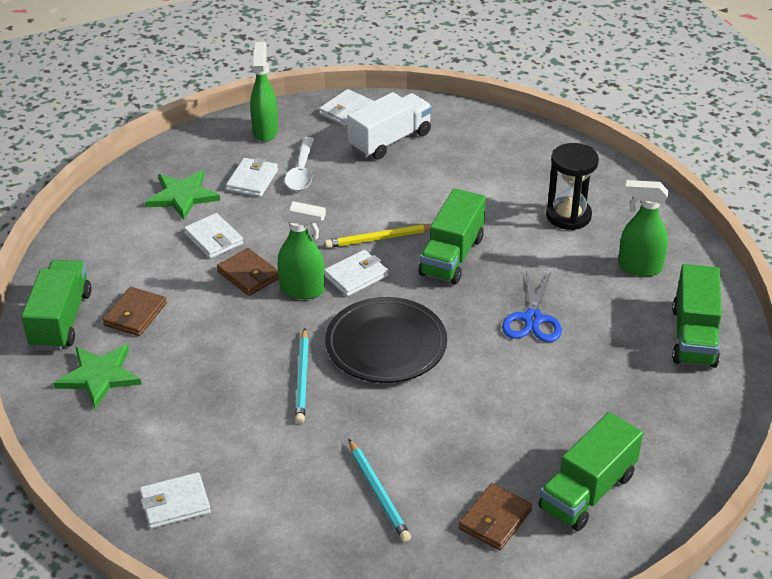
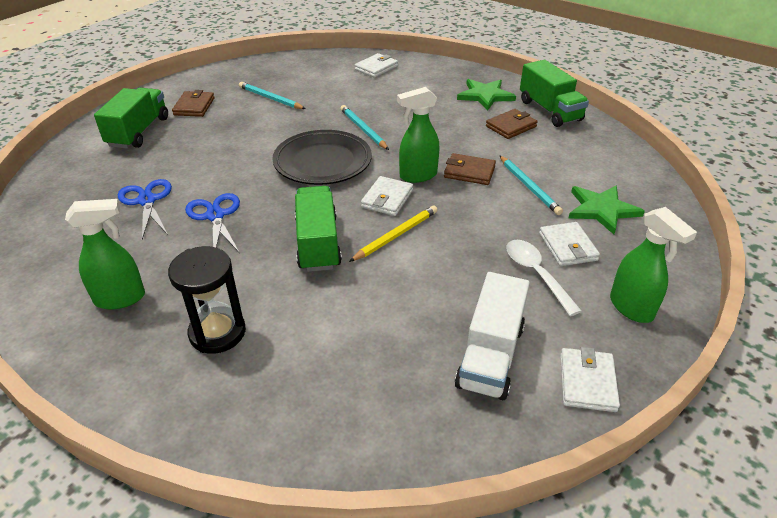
camera: 150 degrees right, 0 degrees up
(135, 314) = (511, 126): brown wallet -> brown wallet turned 60 degrees clockwise
(213, 239) = (528, 187): white wallet -> turquoise pencil
(598, 365) = (147, 201): none -> blue scissors
(693, 336) = (59, 249): green truck -> none

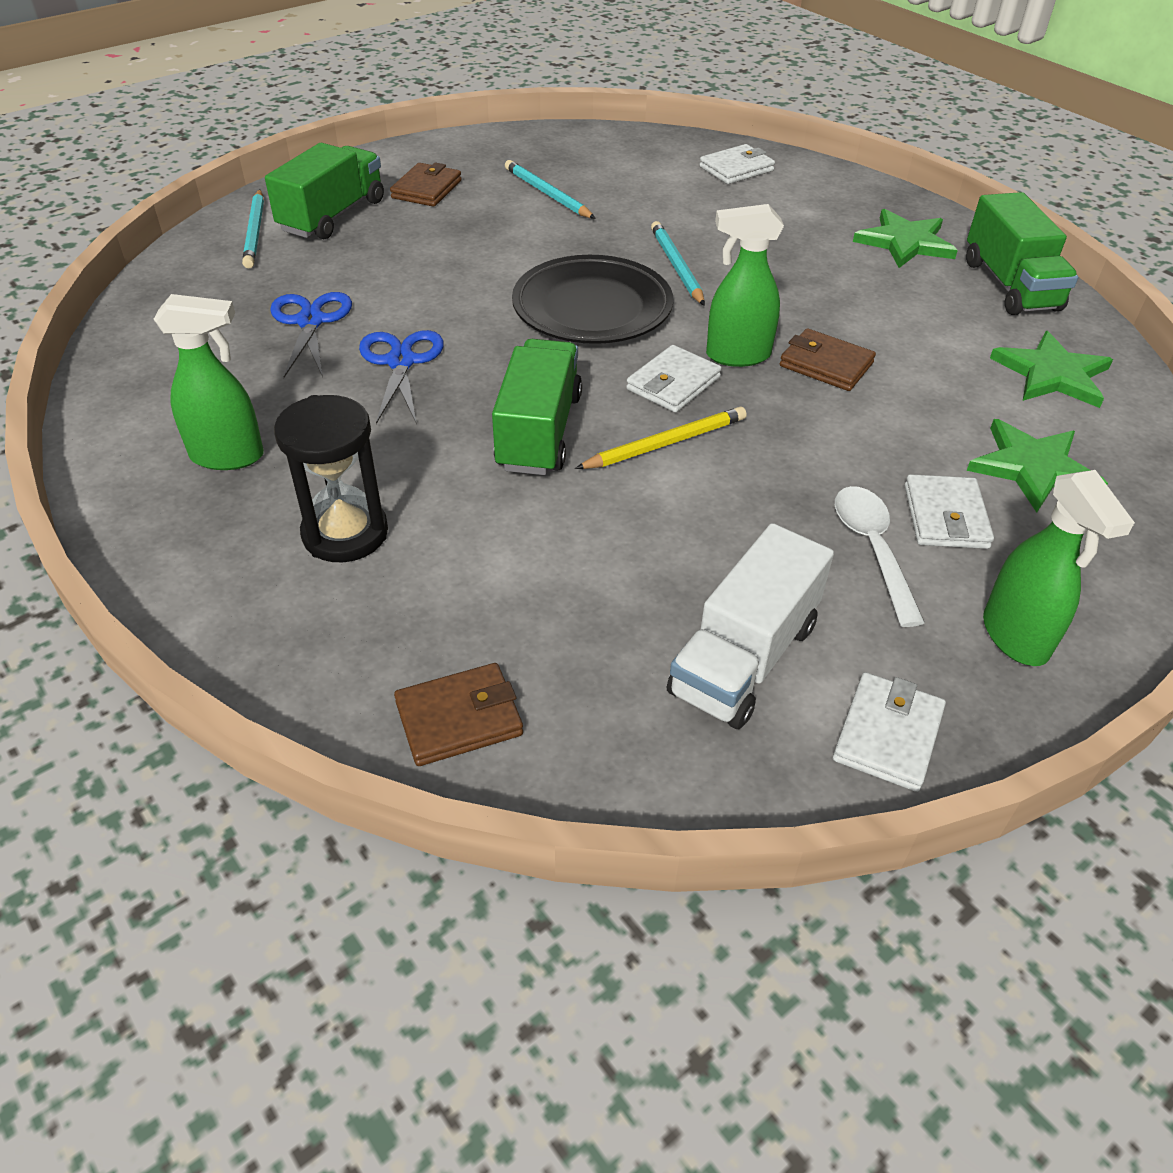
camera: 15 degrees right, 5 degrees up
(511, 126) = (929, 301): brown wallet -> brown wallet (459, 718)
(528, 187) = (918, 406): turquoise pencil -> turquoise pencil (255, 232)
(591, 156) = (1052, 374): none -> green star

